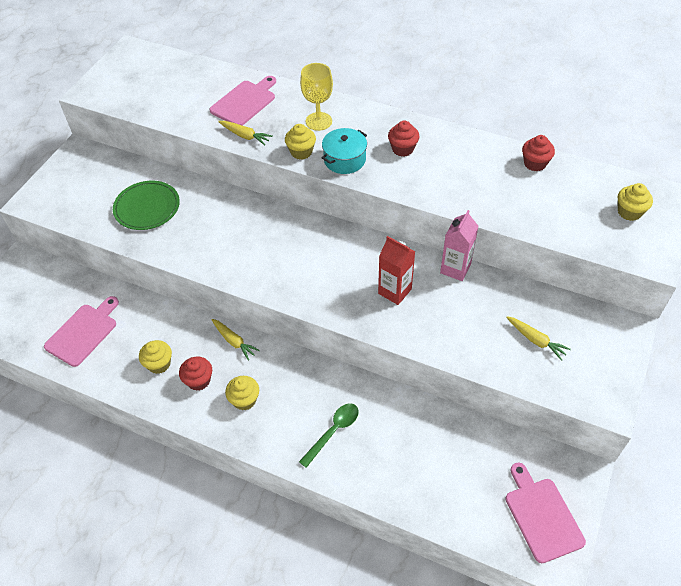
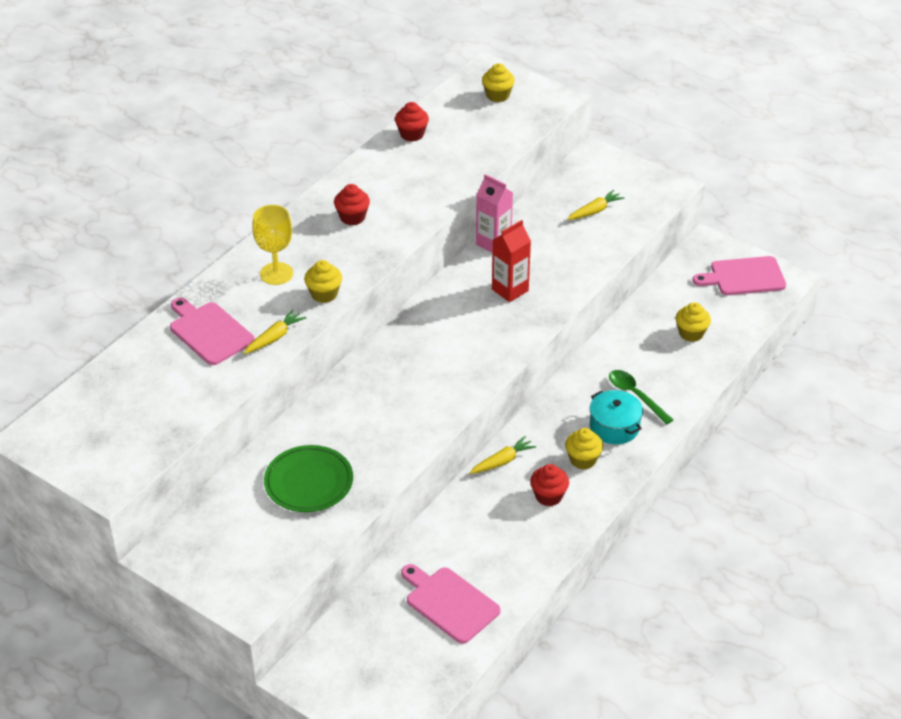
camera: 80 degrees left, 10 degrees down
(159, 364) = (517, 530): yellow cupcake -> yellow cupcake (691, 333)
(344, 159) = (351, 262): turquoise pot -> turquoise pot (614, 427)

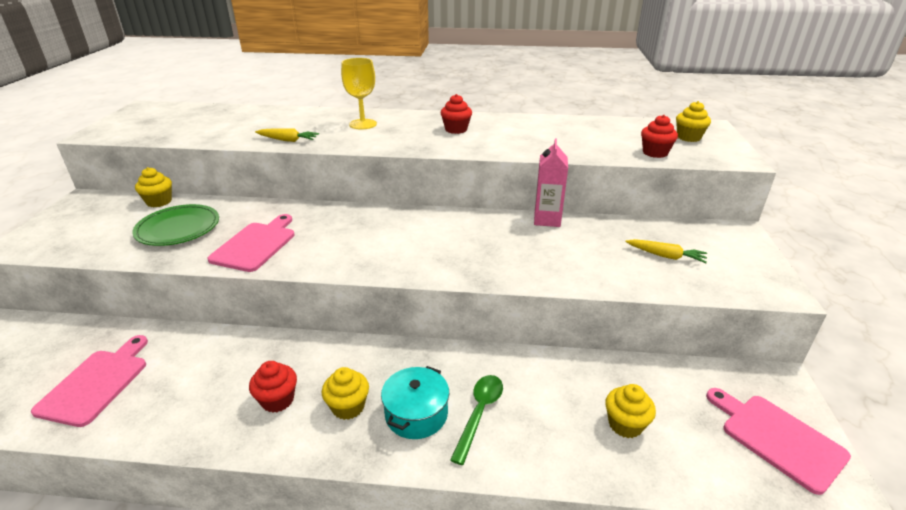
camera: 60 degrees right, 10 degrees down
(209, 332) = (280, 122): pink cutting board -> pink cutting board (256, 245)
(324, 294) = (354, 142): yellow cupcake -> yellow cupcake (159, 202)
(412, 134) = (583, 123): red cupcake -> red cupcake (655, 153)
(502, 461) = (315, 348): yellow carrot -> none
(510, 290) = (496, 246): red carton -> none

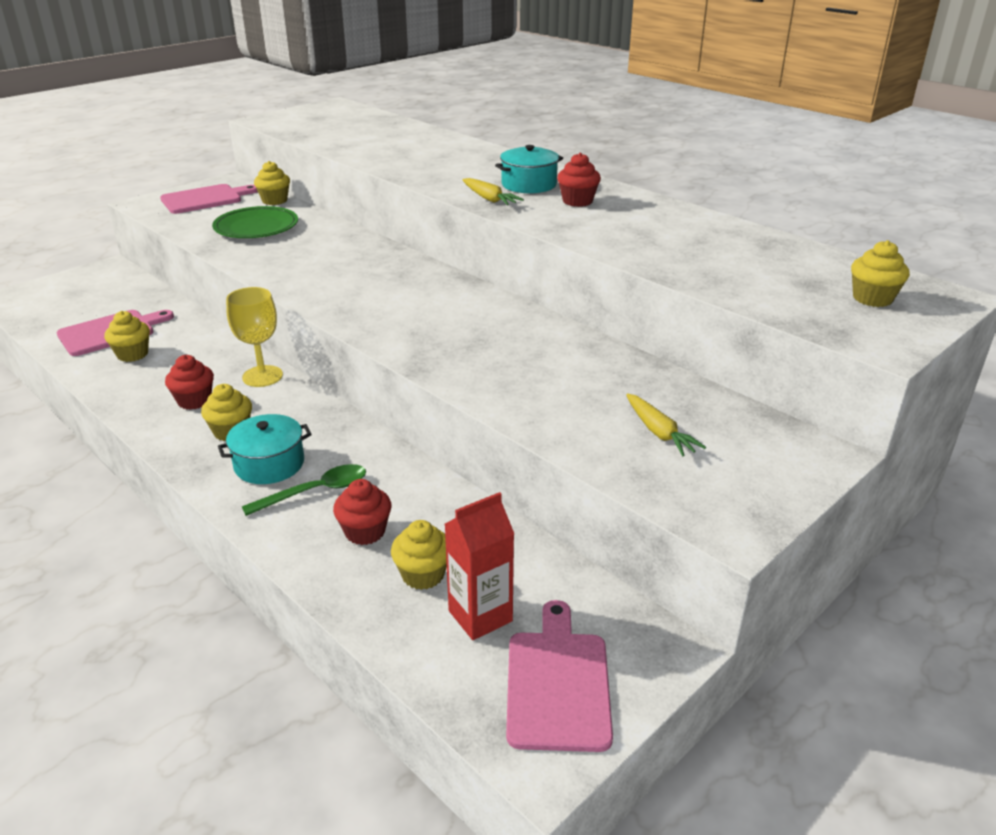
camera: 40 degrees right, 0 degrees up
(153, 392) = (132, 354): none -> yellow cupcake
(256, 245) = (289, 261): pink cutting board -> pink cutting board (205, 199)
(288, 140) = (395, 166): yellow carrot -> yellow carrot (489, 199)
(363, 124) = (491, 169): yellow goblet -> yellow goblet (262, 376)
(406, 127) = (529, 184): none -> turquoise pot
(547, 219) = (589, 342): pink carton -> none
(655, 153) = (773, 298): red cupcake -> red cupcake (365, 532)
(689, 427) = (480, 616): none -> red carton

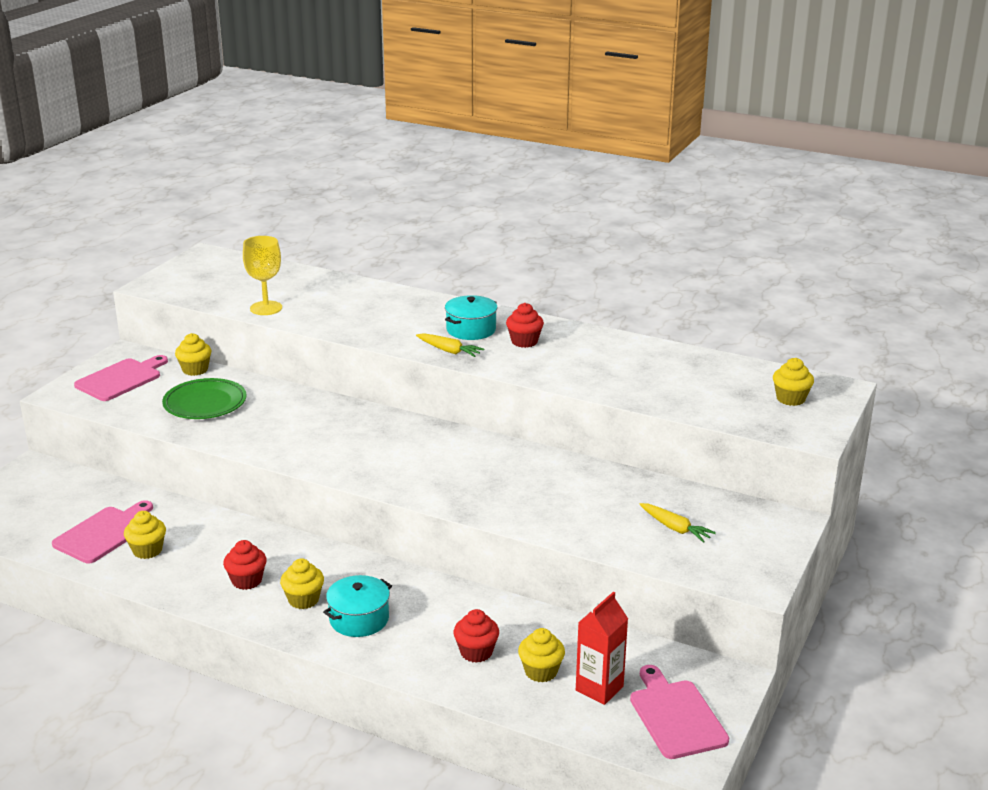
camera: 20 degrees left, 5 degrees down
(262, 376) = (289, 546): yellow goblet -> yellow goblet (266, 308)
(315, 492) = (414, 632): green spoon -> none

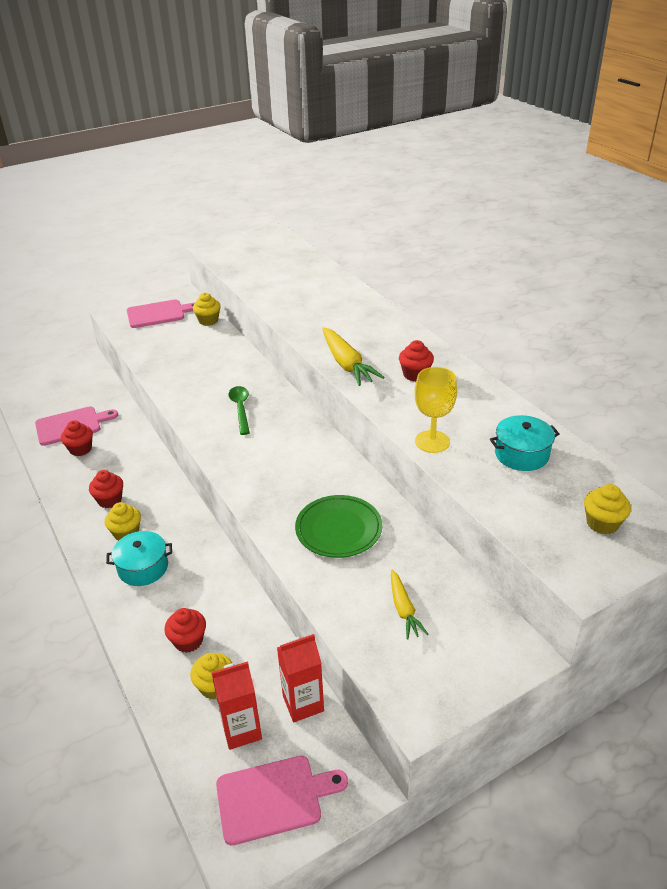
camera: 35 degrees right, 10 degrees up
(147, 550) = (80, 449): yellow cupcake -> red cupcake
(205, 403) = (186, 349): green plate -> green plate (338, 529)
(266, 308) = (261, 287): yellow goblet -> yellow goblet (432, 442)
(341, 436) = (240, 409): none -> green spoon
(449, 351) = (347, 364): yellow carrot -> yellow carrot, size x1.65
(471, 329) = (385, 349): turquoise pot -> turquoise pot (521, 454)
(630, 649) = (303, 703): none -> red carton
(676, 716) = (273, 798): pink cutting board -> pink cutting board turned 60 degrees clockwise

